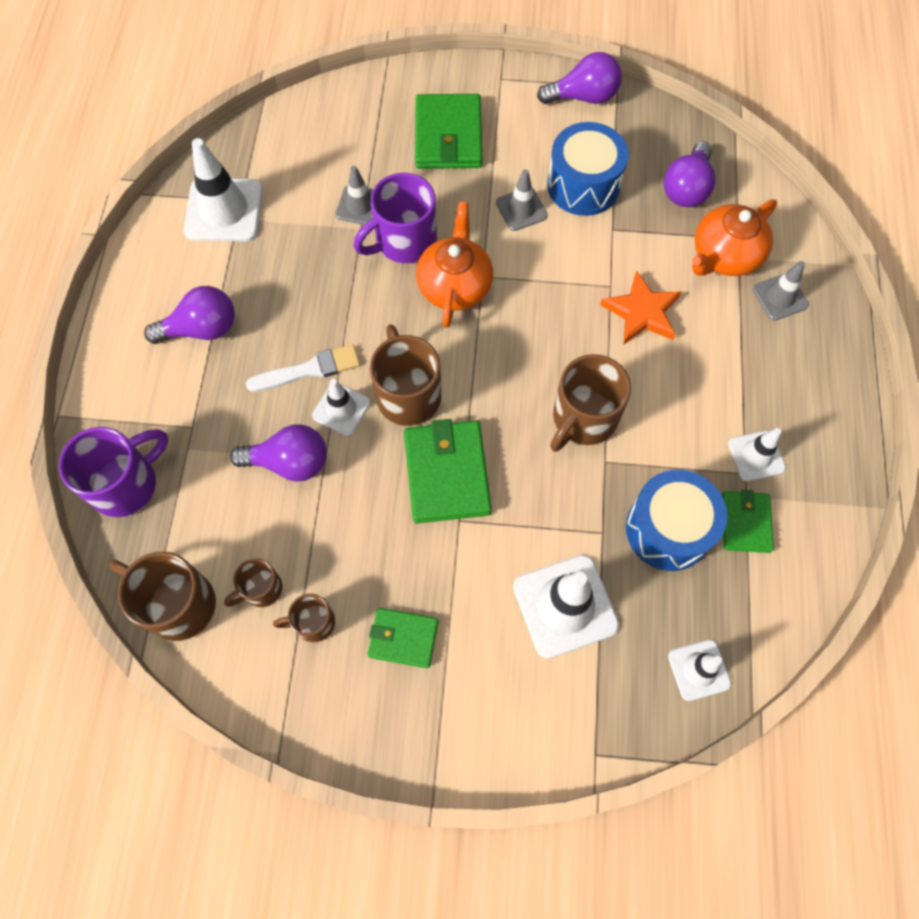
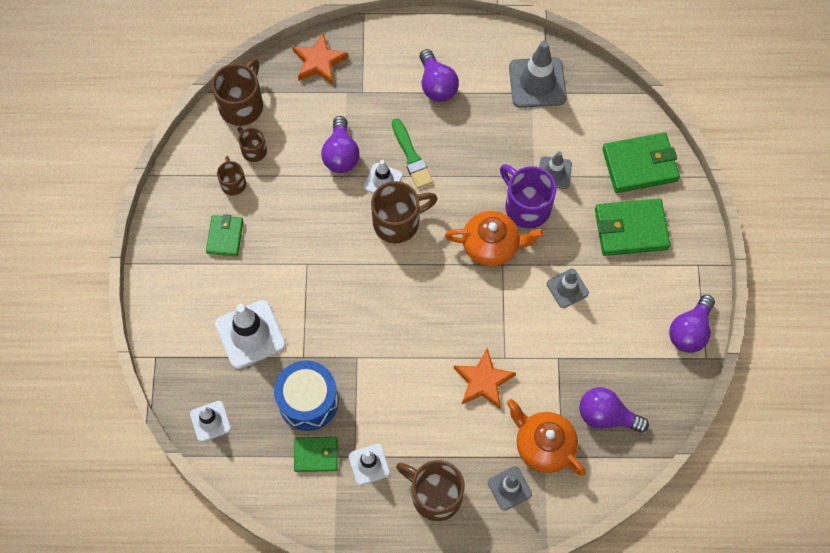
camera: 85 degrees right, 0 degrees up
(126, 484) = (319, 62): purple mug -> orange star
(224, 210) = (537, 82): white traffic cone -> grey traffic cone
(309, 370) = (411, 156): white brush -> green brush
(447, 474) = (340, 253): green wallet -> green wallet (640, 165)
(583, 97) = (689, 331): purple light bulb -> purple light bulb turned 45 degrees clockwise
(583, 185) = (597, 334): blue drum -> none
(583, 419) = (389, 341): brown mug -> brown mug (435, 495)

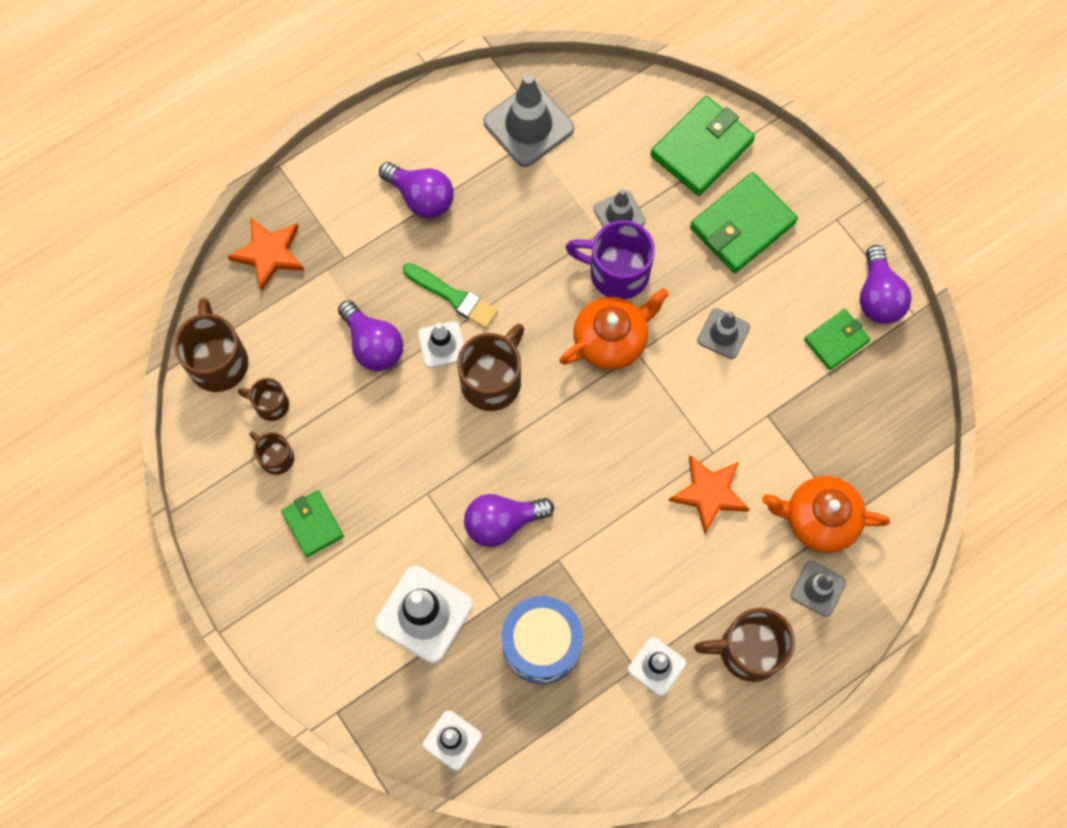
camera: 35 degrees left, 5 degrees up
(316, 455) = (593, 696): green wallet -> green wallet (836, 340)
(606, 416) = (859, 443): purple light bulb -> purple light bulb (502, 522)

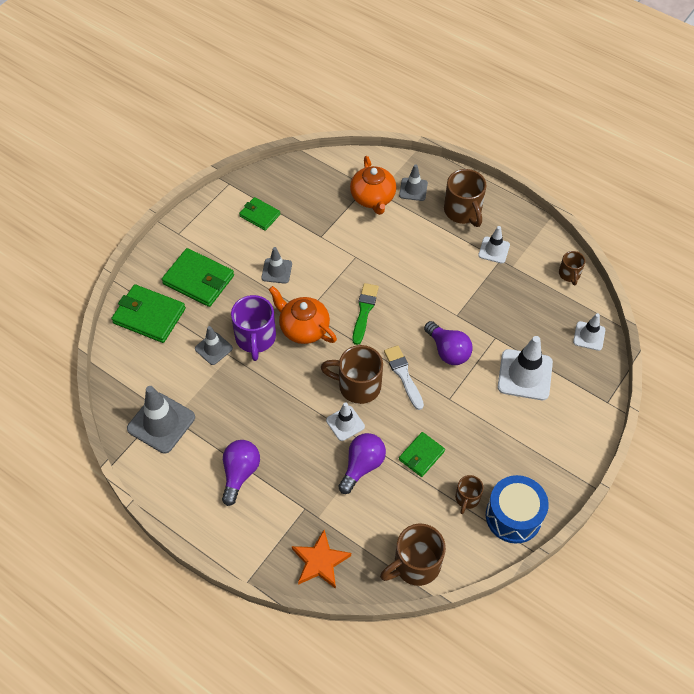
camera: 110 degrees left, 15 degrees down
(270, 404) = (432, 516): brown mug -> brown mug (569, 274)
(313, 524) = (500, 458): green wallet -> green wallet (421, 455)
(453, 297) = (308, 428): green brush -> green brush (364, 311)
(486, 446) = (403, 375): none -> white brush
(541, 643) = (510, 308): blue drum -> blue drum (513, 516)
(709, 493) = (381, 252): orange star -> none
(878, 296) = (223, 202): purple light bulb -> none

